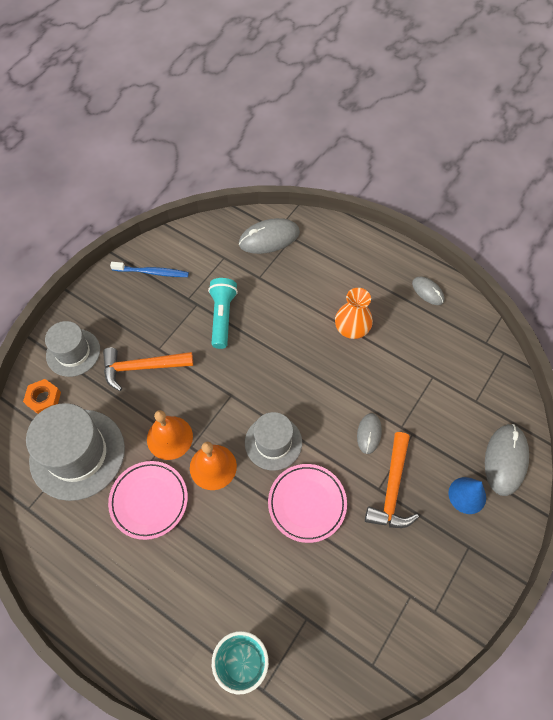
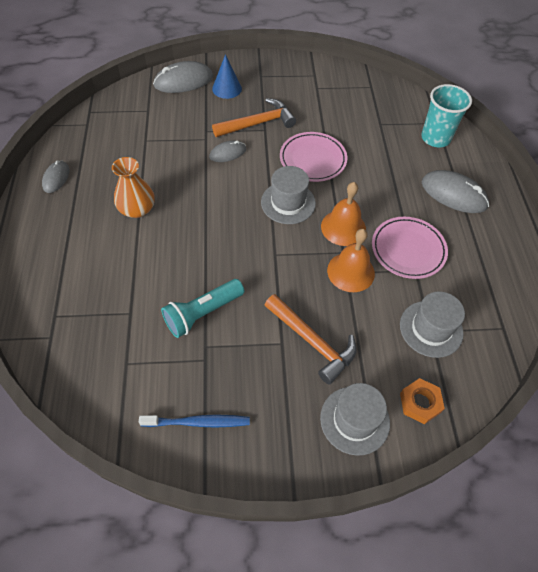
camera: 130 degrees left, 5 degrees down
(77, 454) = (431, 329): grey hat -> grey hat, size x0.61
(152, 272) = (198, 422): blue toothbrush -> blue toothbrush turned 120 degrees clockwise
(269, 238) = (69, 336): grey mouse -> grey mouse (453, 194)

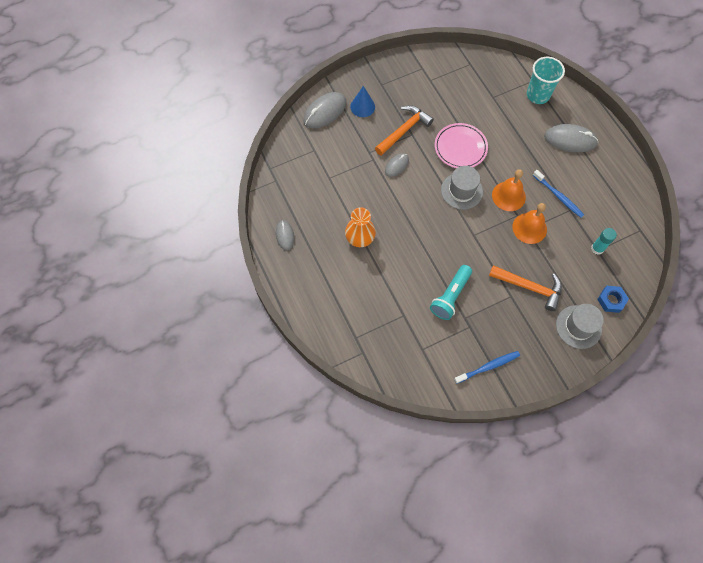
camera: 20 degrees left, 10 degrees up
(408, 250) = (558, 196): pink plate -> blue toothbrush
(420, 403) = (611, 300): orange nut -> blue nut
(431, 329) = (597, 248): grey hat -> turquoise glue stick

